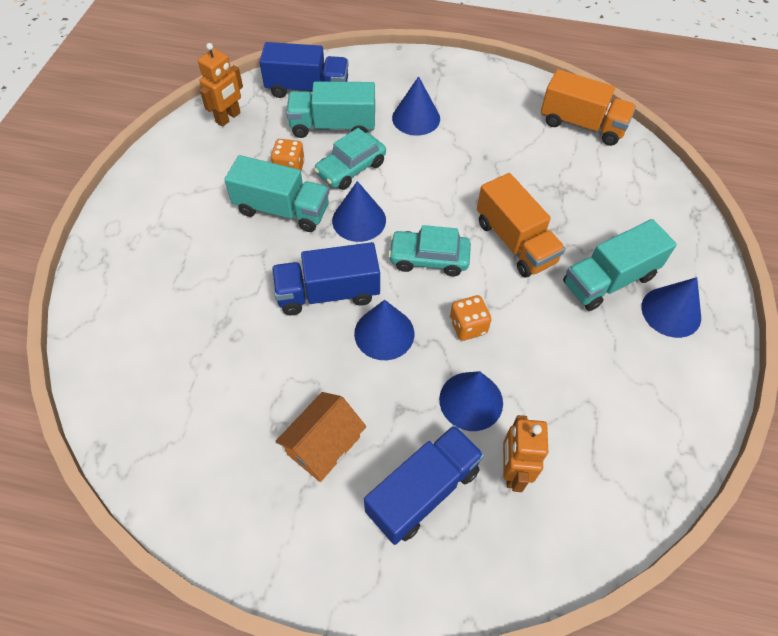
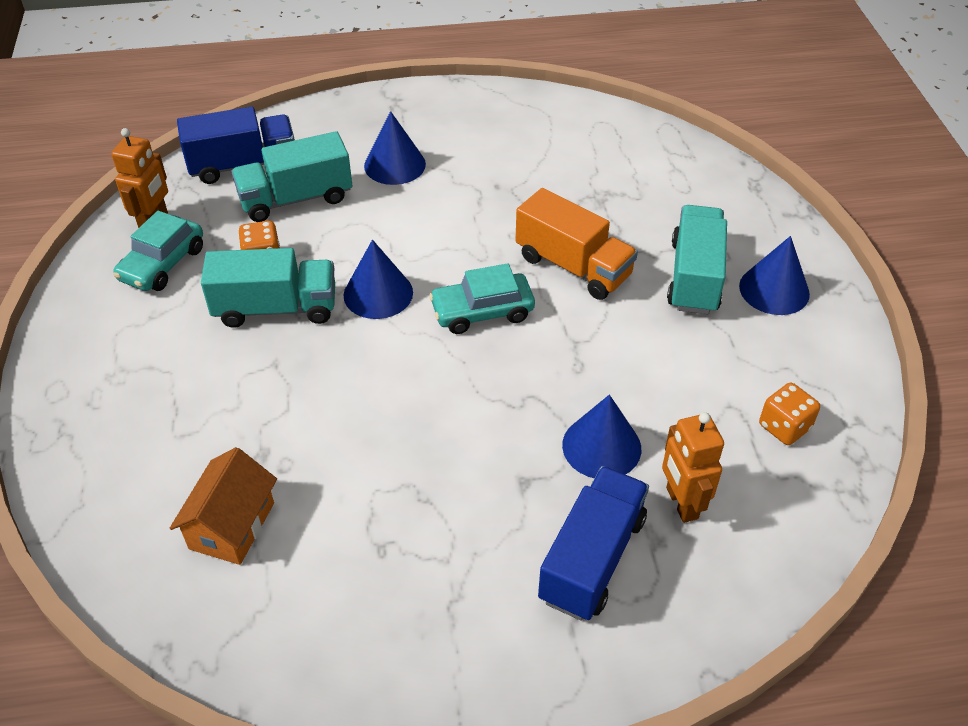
camera: 20 degrees left, 10 degrees down
(323, 445) = (452, 550): orange house -> orange house (232, 526)
(328, 293) = (378, 383): blue truck -> none
(351, 168) = (341, 240): turquoise car -> turquoise car (163, 264)
(384, 333) = (467, 407): blue cone -> none
(468, 326) = (561, 370): orange dice -> orange dice (784, 427)
(582, 125) = (590, 125): orange truck -> none
(609, 280) = (694, 277): turquoise truck -> turquoise truck turned 150 degrees clockwise

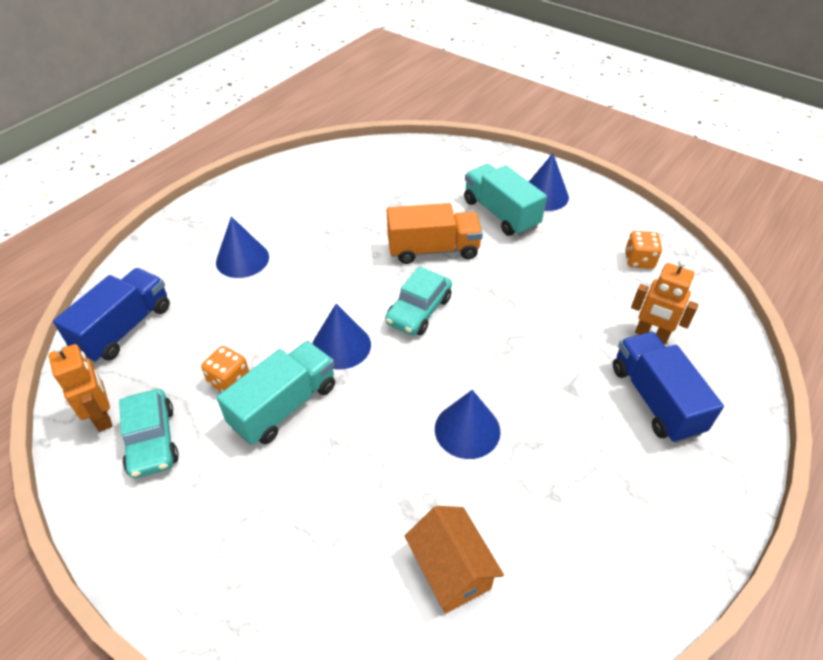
camera: 45 degrees left, 0 degrees up
(296, 199) = (199, 325): turquoise truck -> none
(601, 446) = (579, 336): blue cone -> blue cone (467, 430)

